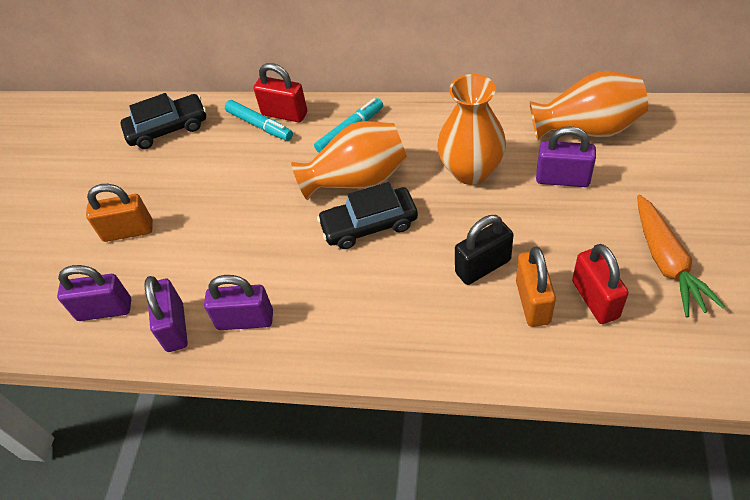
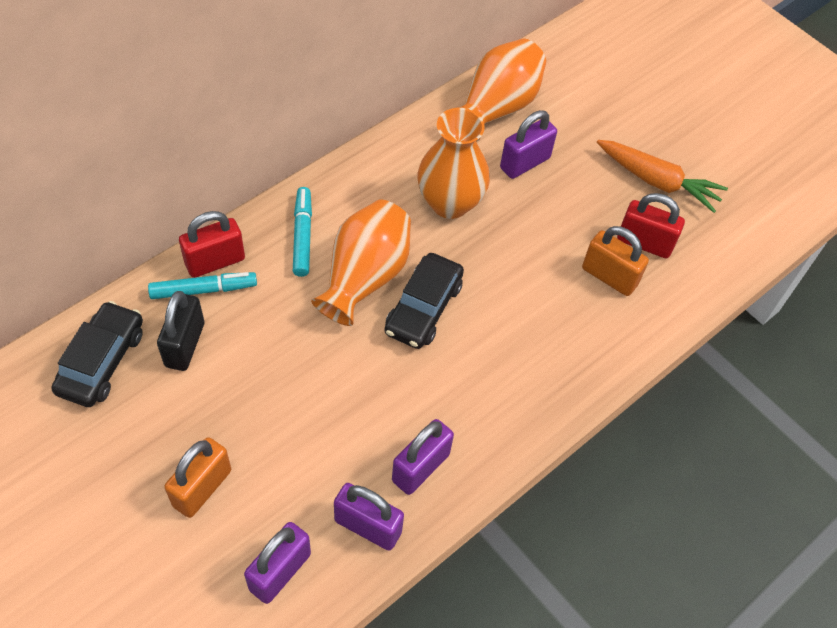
camera: 60 degrees left, 5 degrees up
(483, 266) = (547, 276): black padlock -> black padlock (185, 345)

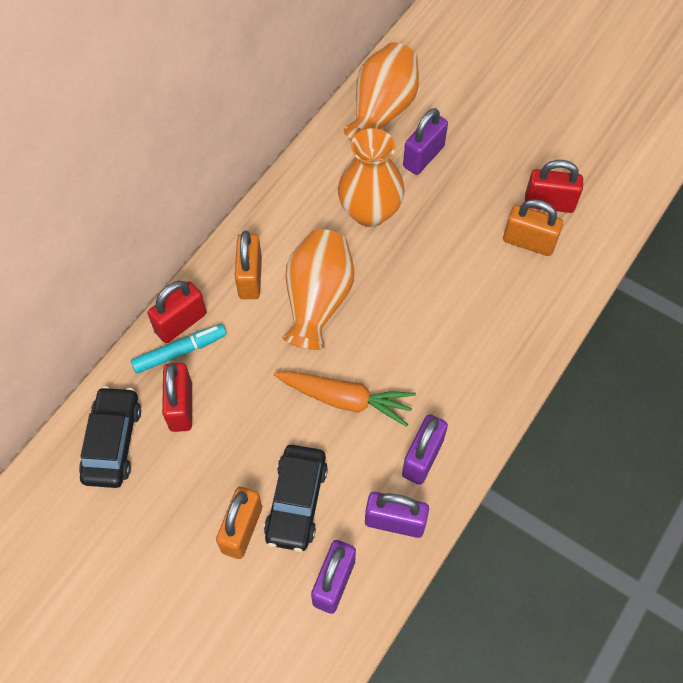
camera: 10 degrees left, 5 degrees up
(185, 345) = (181, 406): black padlock -> red padlock
(302, 236) = (250, 278): turquoise marker -> orange padlock
(423, 308) = (378, 315): black car -> black car (296, 501)
(657, 181) = (543, 143): orange carrot -> orange carrot (345, 399)

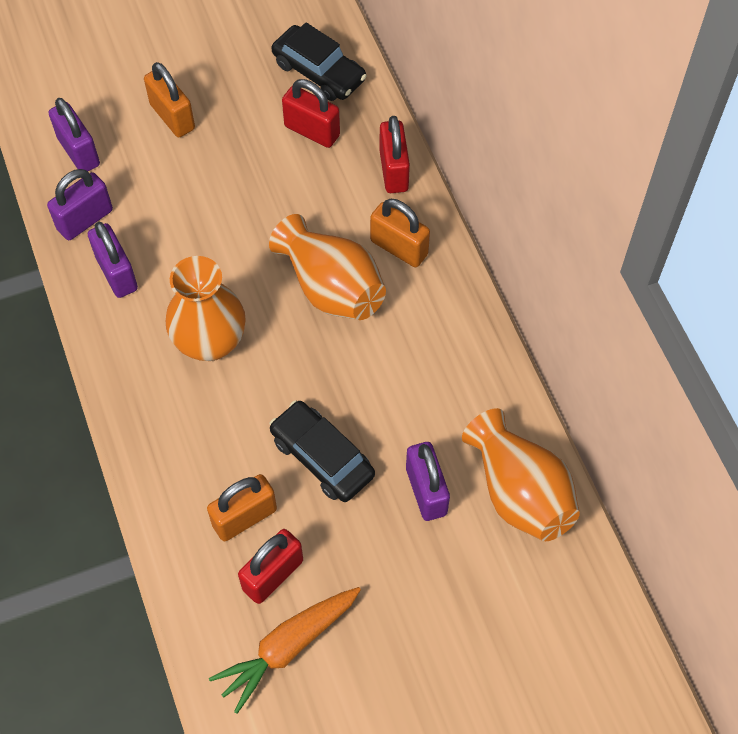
camera: 125 degrees right, 0 degrees up
(180, 352) = (365, 155): turquoise marker -> none
(296, 501) = (161, 164): black car -> black car (322, 457)
(345, 399) = (217, 249): orange carrot -> orange carrot (288, 647)
(370, 212) = (395, 393): orange vase -> orange vase (210, 342)

